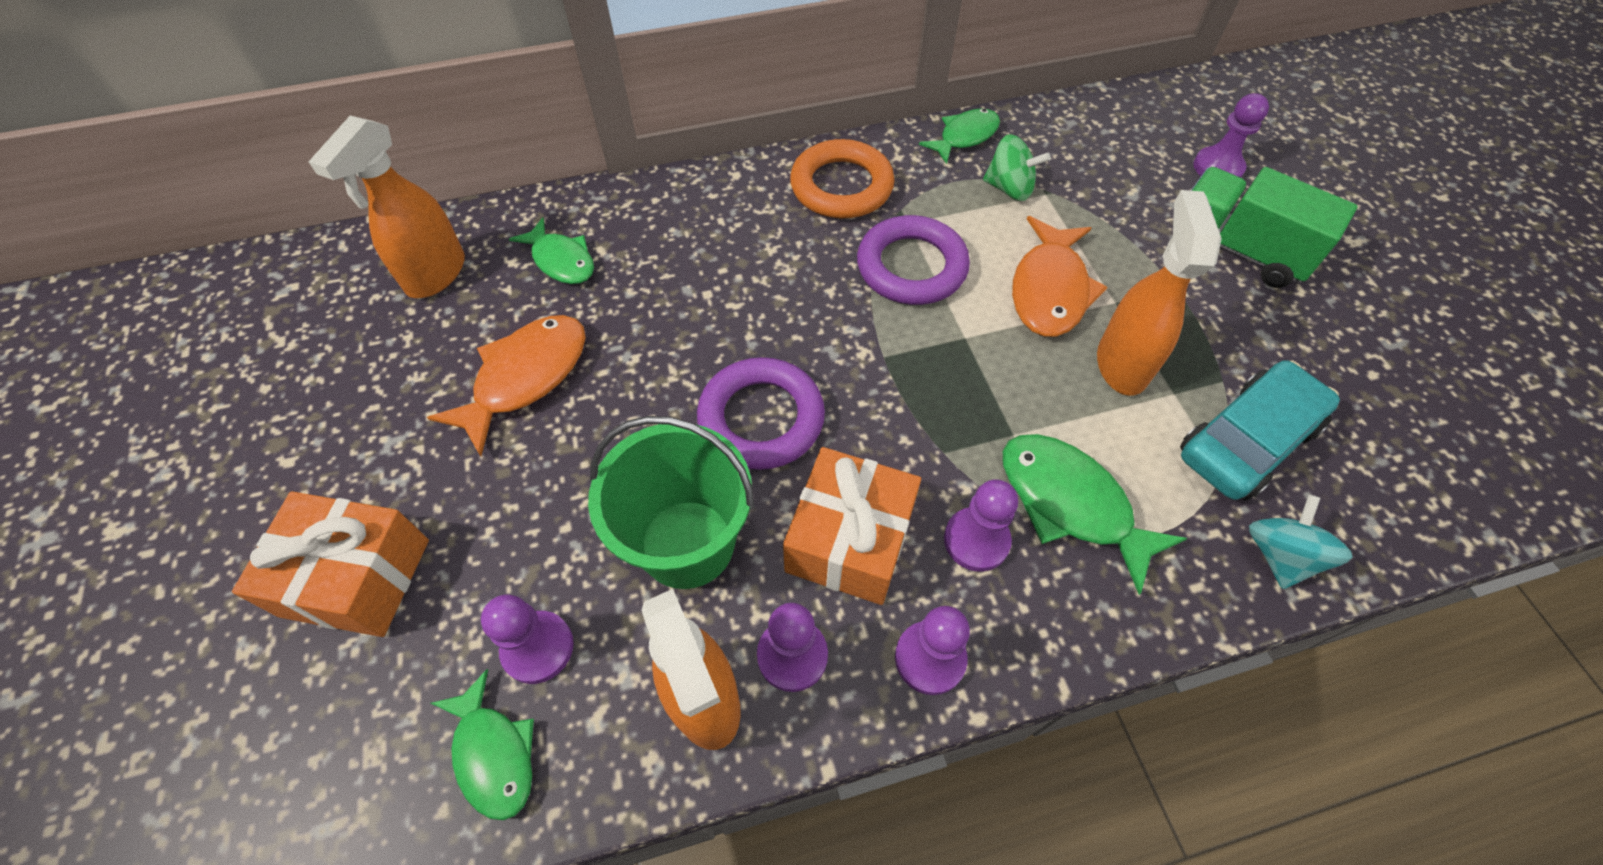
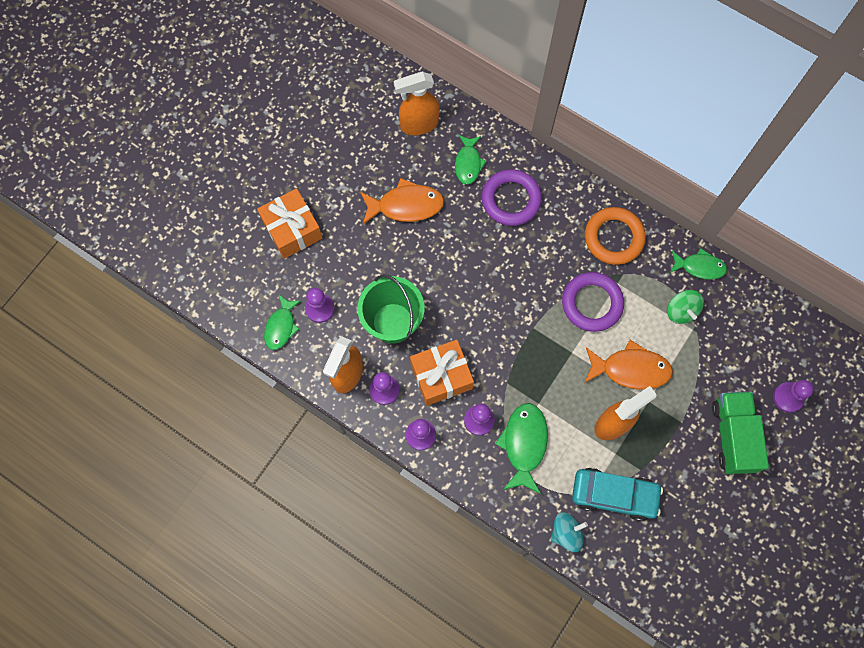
camera: 50 degrees right, 15 degrees up
(761, 418) = (463, 305): purple ring -> purple ring (511, 199)
(1049, 290) = (630, 369): orange fish -> orange fish turned 150 degrees counterclockwise

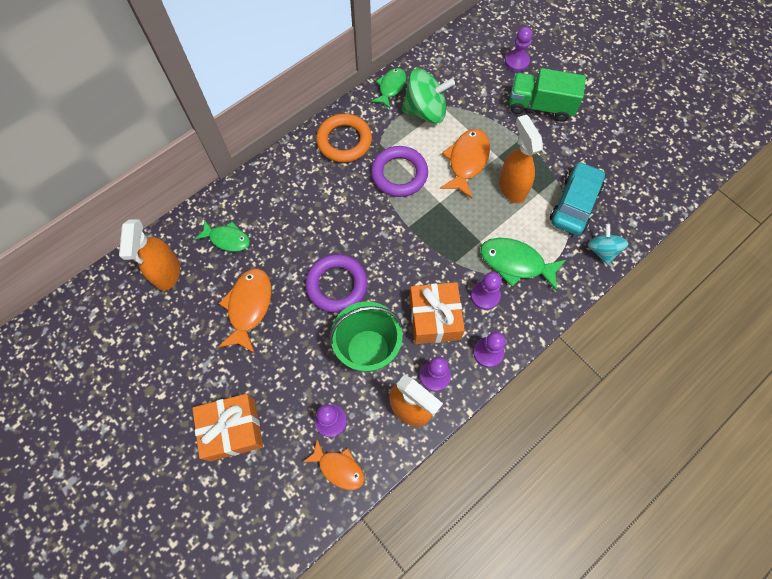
camera: 75 degrees left, 5 degrees down
(281, 326) = (338, 468): green fish -> orange fish
(511, 199) = (278, 212): purple ring -> purple ring (337, 285)
(681, 311) = (425, 111): green spinning top -> green spinning top, size x1.65

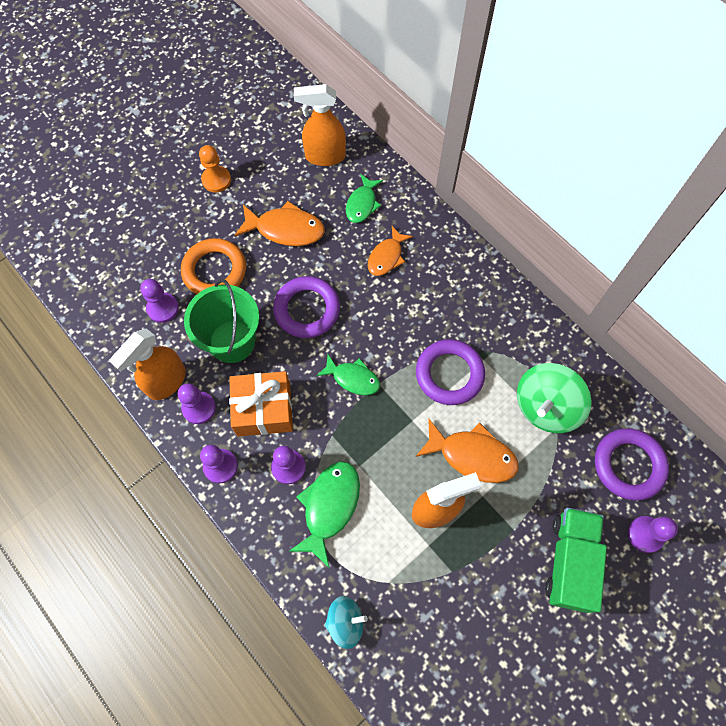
camera: 90 degrees right, 0 degrees up
(181, 379) = (216, 180): none -> orange pawn
(232, 430) = (164, 225): orange gift -> none
(338, 468) = (117, 316): orange fish -> orange fish (386, 256)
(344, 141) = (492, 312): orange ring -> orange ring (214, 271)
(391, 87) = (578, 365): green fish -> green fish (353, 378)
(425, 111) = (546, 407): green spinning top -> green spinning top turned 45 degrees clockwise
(468, 65) = (628, 465): none -> purple ring
(574, 204) = (413, 592): turquoise car -> none

